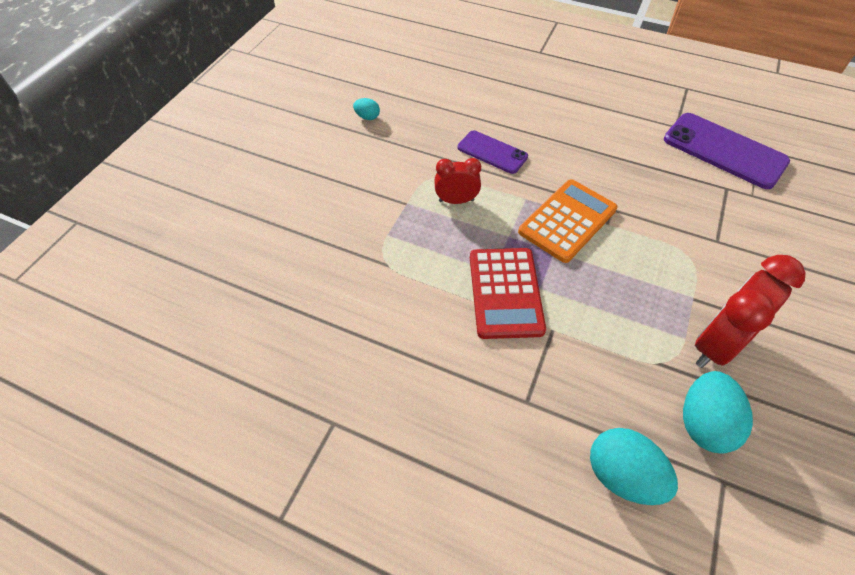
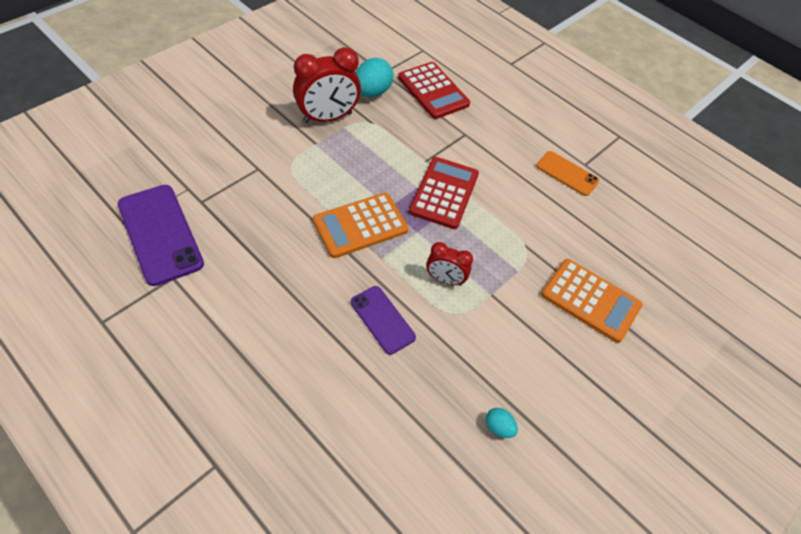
camera: 165 degrees left, 0 degrees up
(304, 231) = (590, 300): none -> orange calculator
(358, 392) = (567, 173): none -> orange phone
(622, 475) = (433, 91): turquoise egg -> red calculator

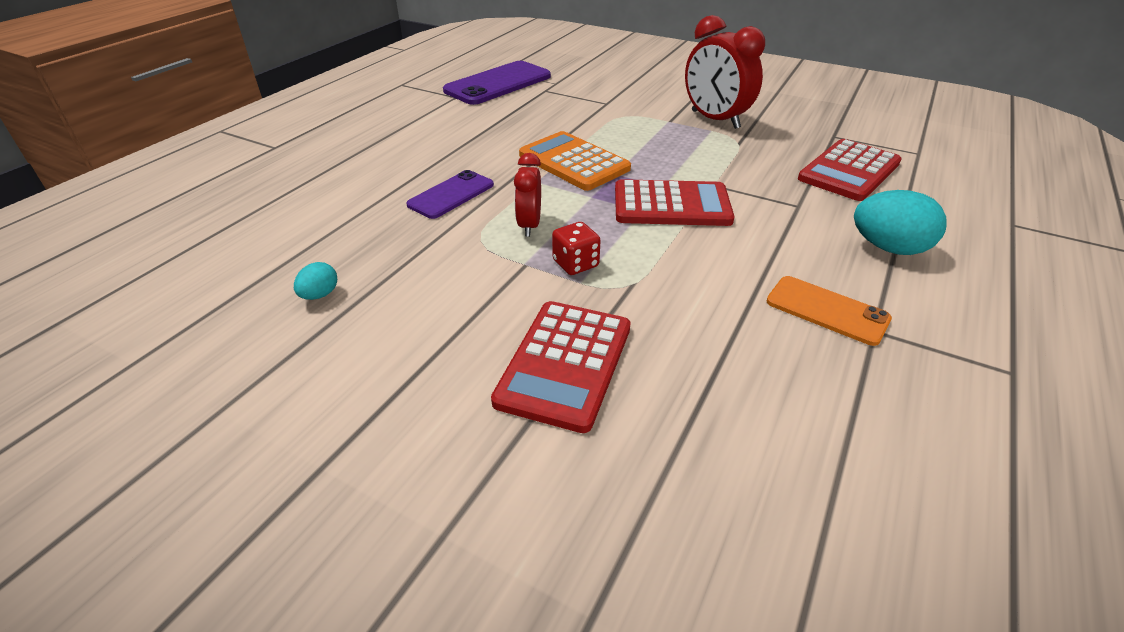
camera: 80 degrees right, 15 degrees down
(372, 92) = (788, 135): turquoise egg -> turquoise egg (888, 248)
(498, 267) = (575, 264): none -> red dice
(567, 173) = (827, 310): orange phone -> orange phone turned 75 degrees counterclockwise
(590, 300) = (565, 364): orange calculator -> red calculator

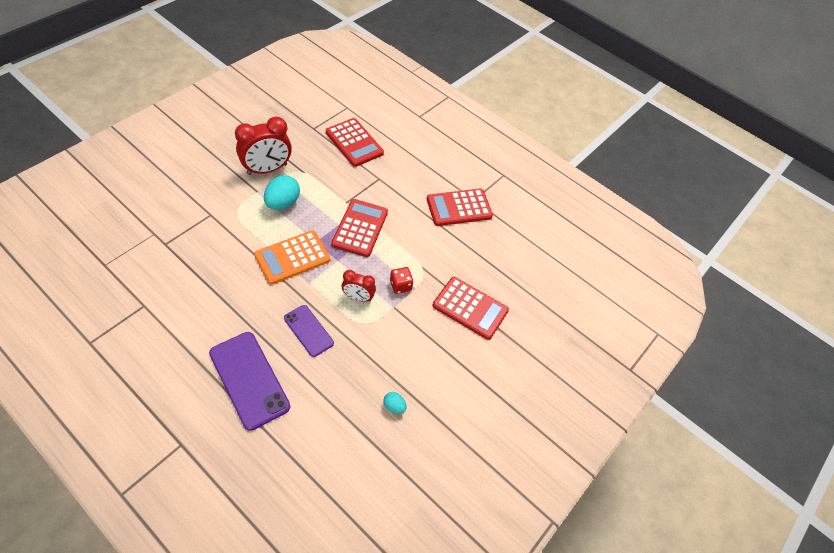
camera: 85 degrees left, 15 degrees up
(498, 84) = (133, 271): purple phone -> purple phone (249, 379)
(827, 310) = (459, 208): orange phone -> red calculator
(888, 248) = (424, 166): turquoise egg -> turquoise egg (282, 203)

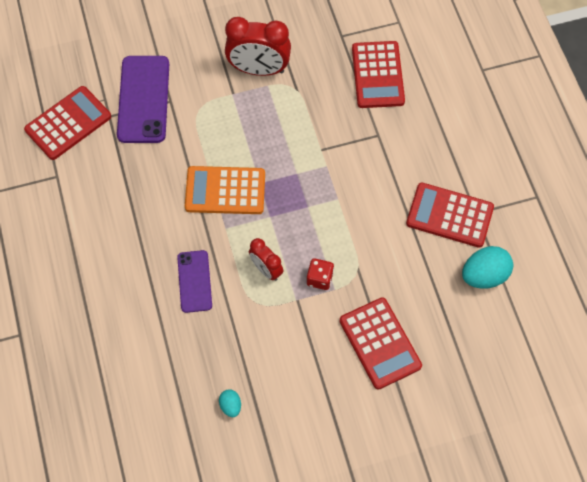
camera: 40 degrees right, 10 degrees up
(249, 379) = (111, 303): purple phone -> purple phone (144, 99)
(282, 203) = (252, 120): turquoise egg -> turquoise egg (484, 275)
(360, 228) = (317, 189): red calculator -> red calculator (68, 123)

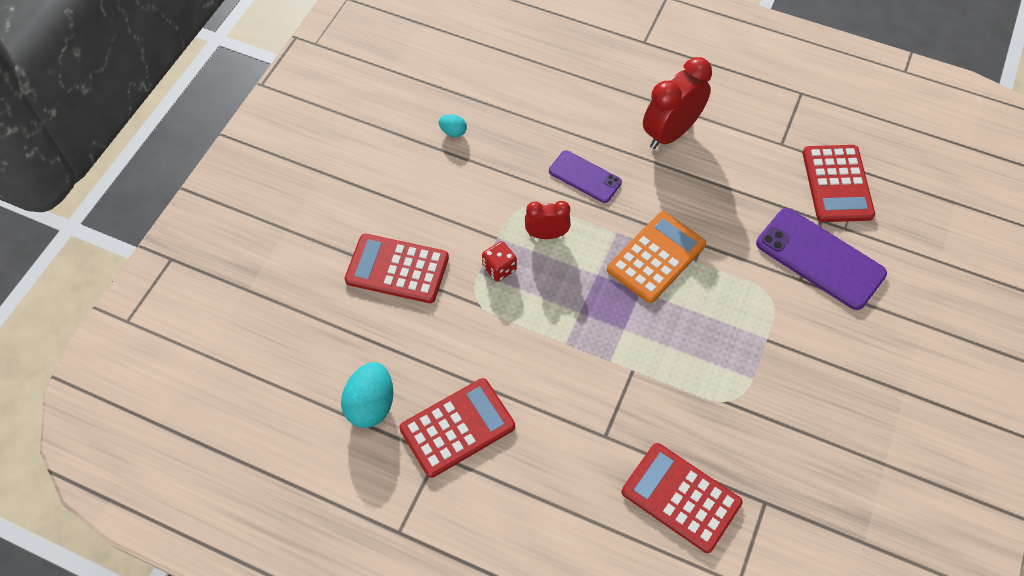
camera: 130 degrees right, 5 degrees down
(259, 69) = (780, 384): red clock -> red clock (670, 133)

